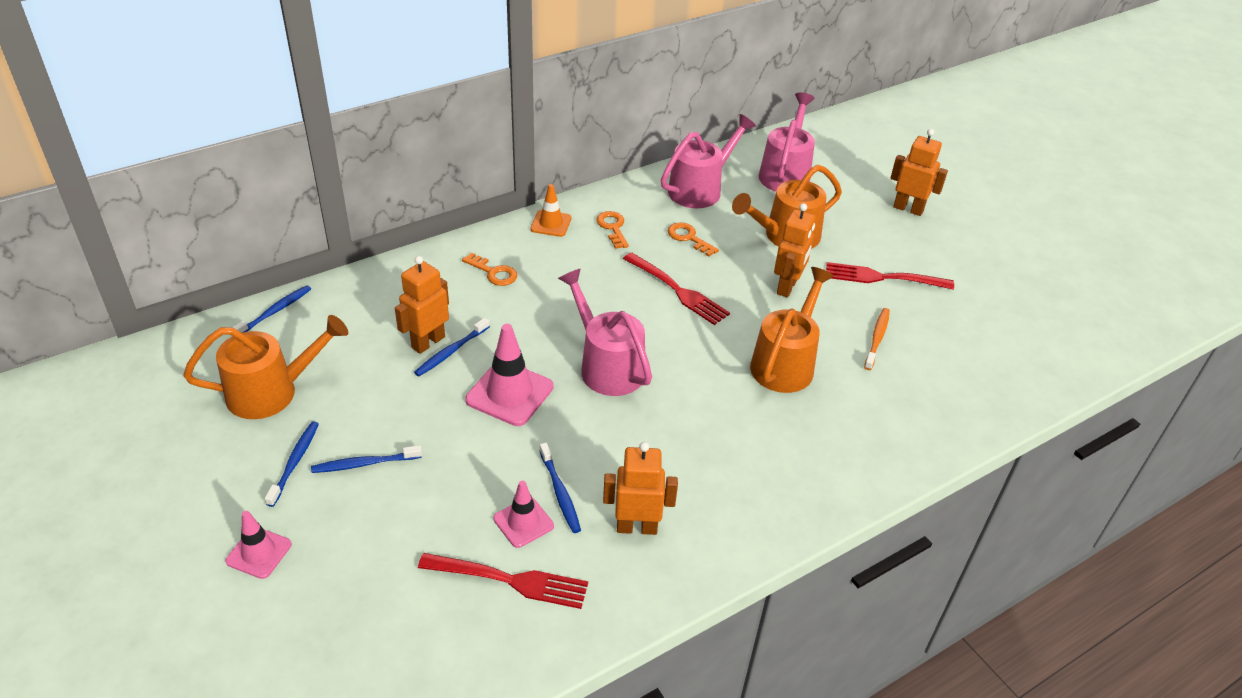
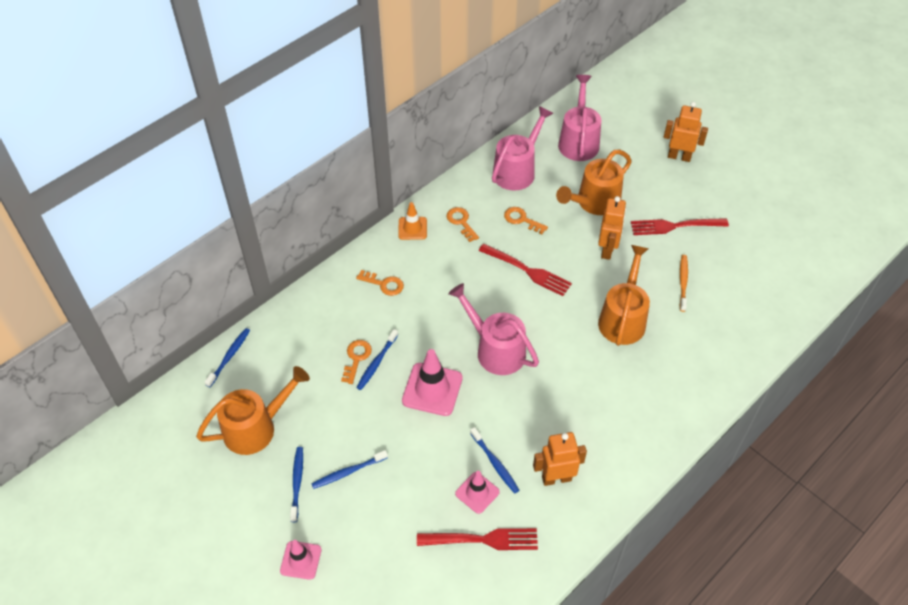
camera: 10 degrees left, 10 degrees up
(428, 342) = (356, 358): orange robot -> orange key

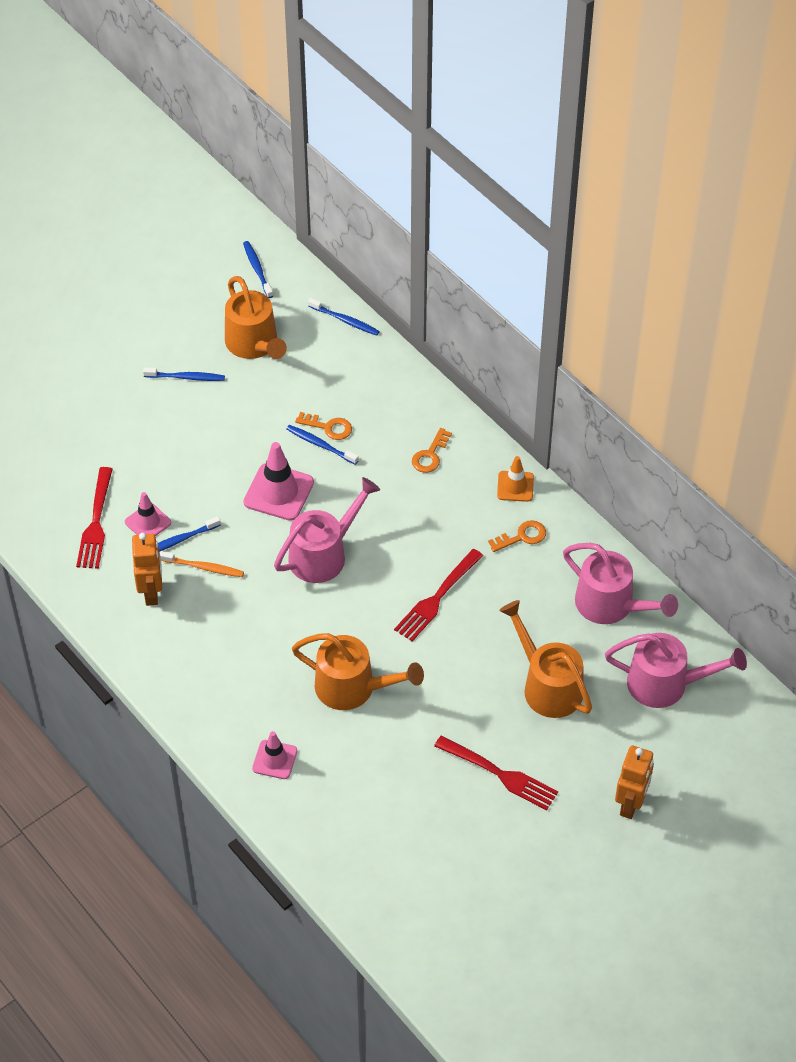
camera: 95 degrees right, 0 degrees up
(301, 560) = (104, 380): pink traffic cone -> pink traffic cone (275, 759)
(348, 472) = (190, 417): blue toothbrush -> blue toothbrush (257, 269)
(521, 219) = (522, 601): orange key -> none
(607, 250) = (463, 688): orange robot -> none
(675, 226) = (499, 774): red fork -> red fork turned 120 degrees clockwise
(683, 282) = (403, 764): orange toothbrush -> orange toothbrush (204, 567)

